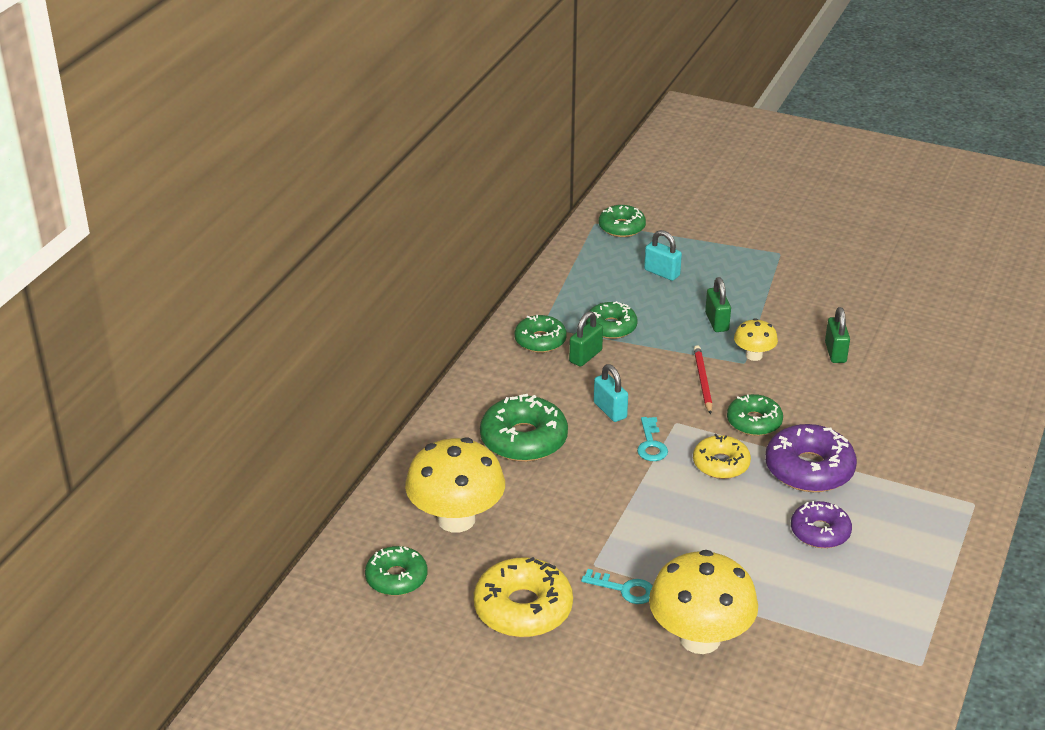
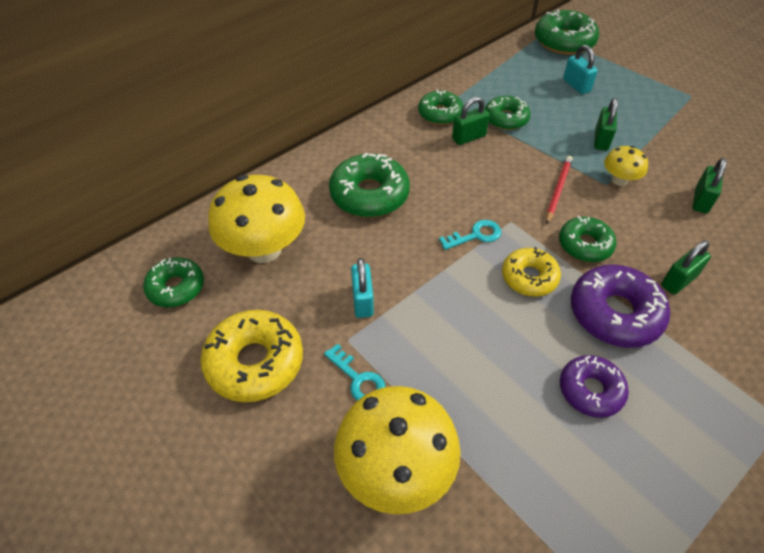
camera: 25 degrees right, 15 degrees up
(610, 410) = (459, 191): turquoise padlock -> turquoise padlock (362, 301)
(621, 227) = (564, 41): green donut -> green donut, size x1.56
(651, 444) = (475, 235): turquoise key -> turquoise key turned 135 degrees counterclockwise
(848, 426) = (678, 281): none -> green padlock

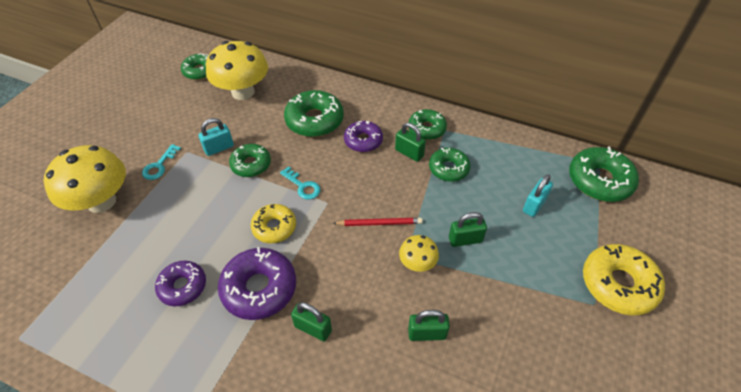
camera: 65 degrees right, 0 degrees up
(255, 362) = (159, 120): yellow donut -> yellow donut (618, 284)
(430, 165) = (363, 141): none -> purple donut
(585, 245) = (324, 254): green donut -> green donut (251, 164)

